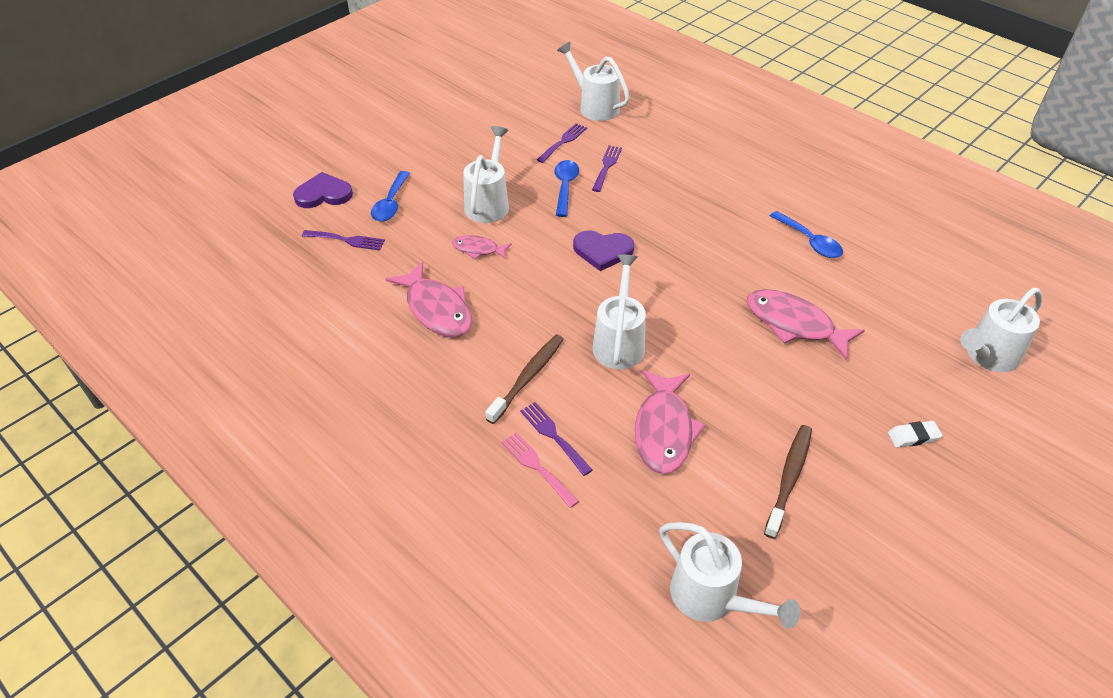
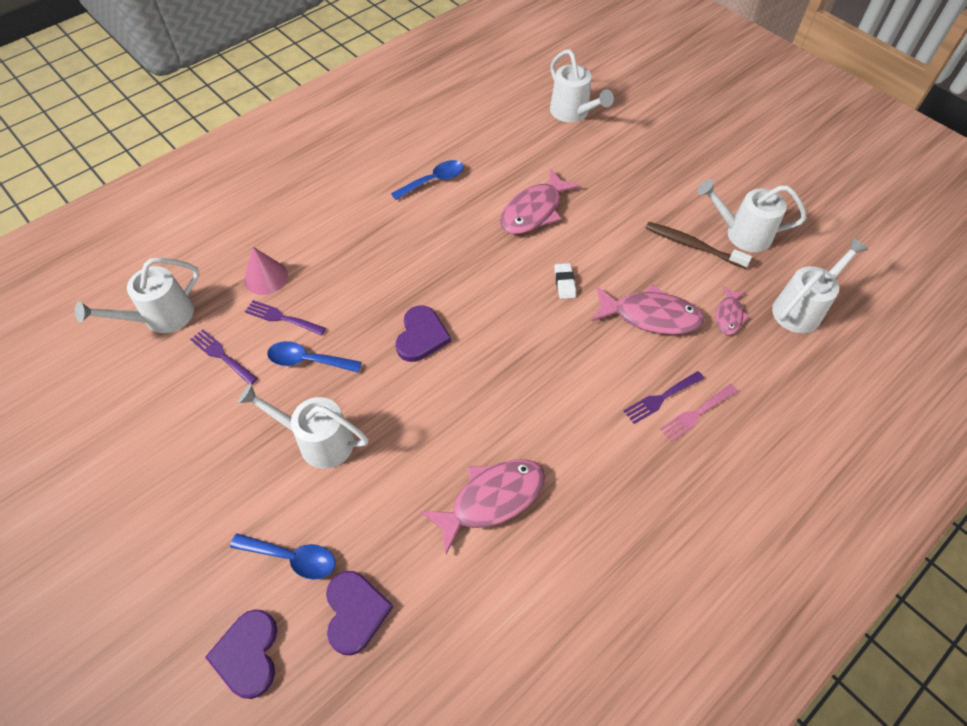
camera: 85 degrees left, 10 degrees up
(347, 240) = (355, 612): purple fork -> purple heart
(478, 249) = (399, 454): pink fish -> pink fish (729, 315)
(528, 377) = (592, 415): brown toothbrush -> none
(619, 341) = (548, 336): white watering can -> white watering can (741, 233)
(648, 151) = (266, 277): none -> pink cone
(913, 436) = (649, 170): white eraser -> white eraser (564, 283)

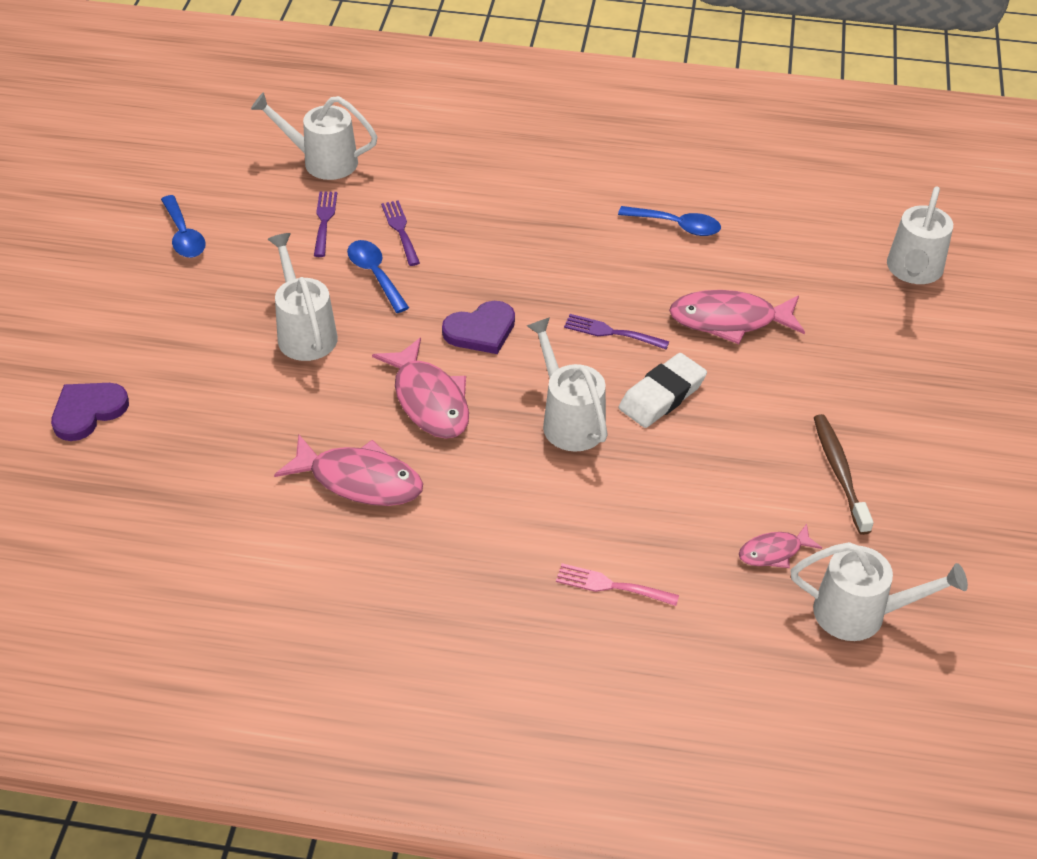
camera: 50 degrees right, 10 degrees down
(266, 277) = (431, 192): pink cone -> none
(292, 557) = (186, 385): blue spoon -> blue spoon (184, 236)
(355, 612) = (175, 453): purple heart -> none
(564, 283) = (662, 396): white eraser -> white eraser, size x1.78
(651, 316) = (697, 486): pink fish -> pink fish (429, 400)
(661, 398) = (600, 547): purple fork -> purple fork (611, 332)
(741, 233) = (911, 506): white watering can -> white watering can (568, 419)

